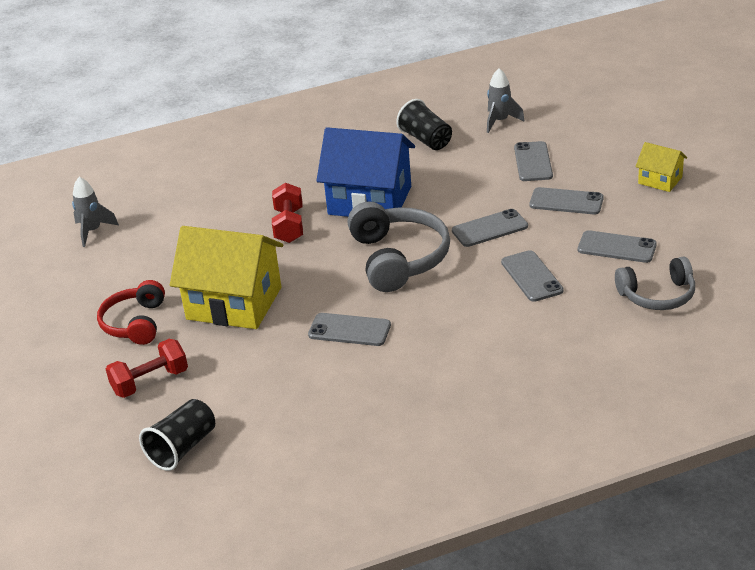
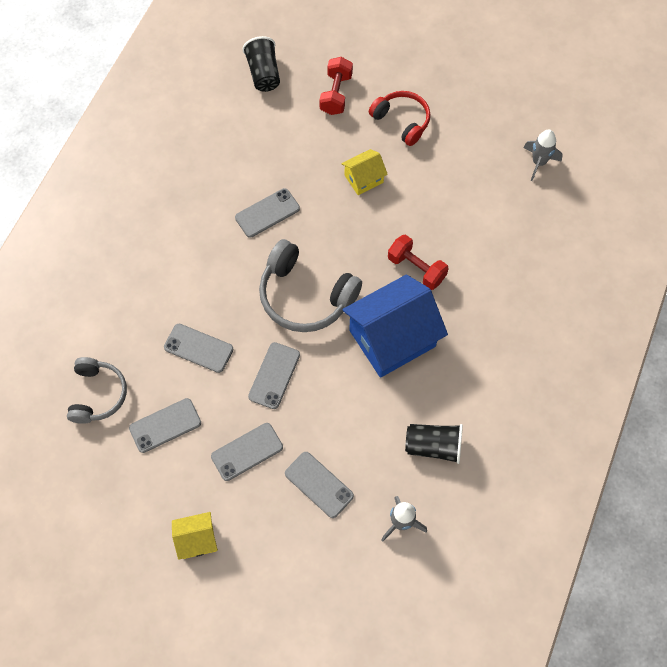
camera: 130 degrees right, 30 degrees up
(234, 303) = (364, 179): yellow house -> yellow house, size x0.49
(657, 295) = (98, 394): grey headphones -> grey headphones turned 150 degrees clockwise

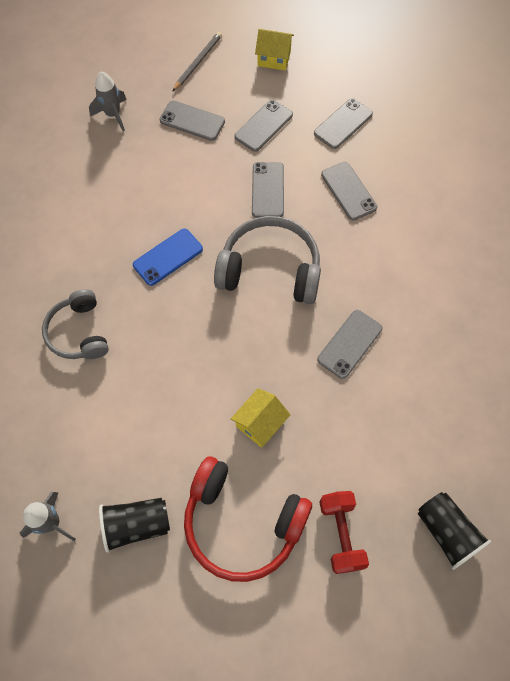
camera: 160 degrees right, 0 degrees up
(98, 394) = (414, 128): grey headphones -> grey headphones (79, 332)
(197, 539) = (274, 58): yellow house -> yellow house turned 45 degrees clockwise
(198, 348) = (348, 191): grey phone -> grey phone turned 60 degrees clockwise
(285, 565) = (197, 62): none -> grey pencil
(392, 338) = (168, 257): blue house -> blue phone
(402, 121) = (242, 523): red headphones -> red headphones, size x1.54
(416, 268) = (165, 335): red dumbbell -> none
(433, 446) = (101, 177): black cup -> black cup (137, 524)

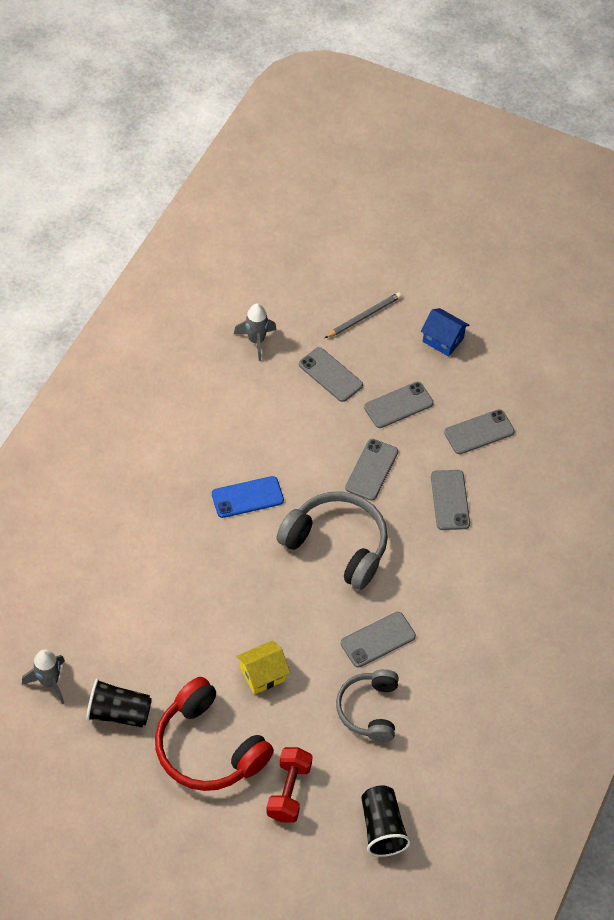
camera: 20 degrees right, 10 degrees down
(79, 332) = (138, 534): grey headphones -> grey headphones (369, 710)
(274, 58) = (443, 340): yellow house -> blue house

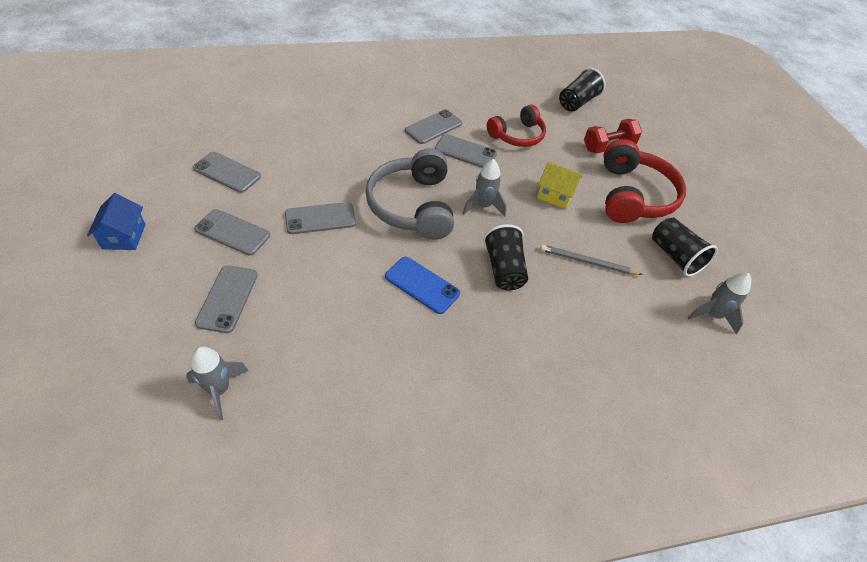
camera: 130 degrees left, 5 degrees down
(216, 564) = (504, 269): none -> black cup
(295, 601) = (483, 206): none -> grey rocket
(363, 317) = (123, 311): grey pencil -> grey pencil (587, 262)
(369, 710) = (517, 135): grey headphones -> red headphones
(450, 500) = (311, 163): grey phone -> grey phone (433, 127)

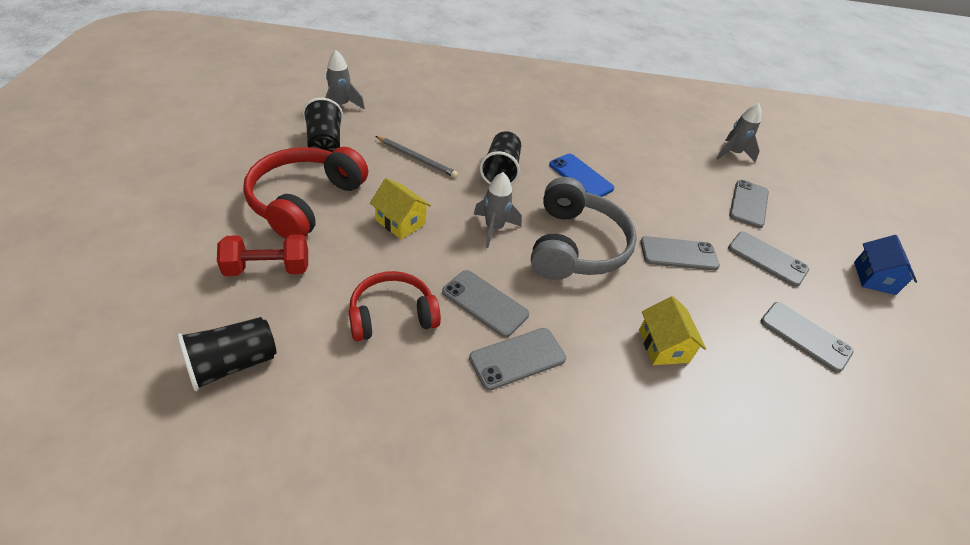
camera: 165 degrees left, 5 degrees down
(340, 148) = (663, 346): none -> yellow house

